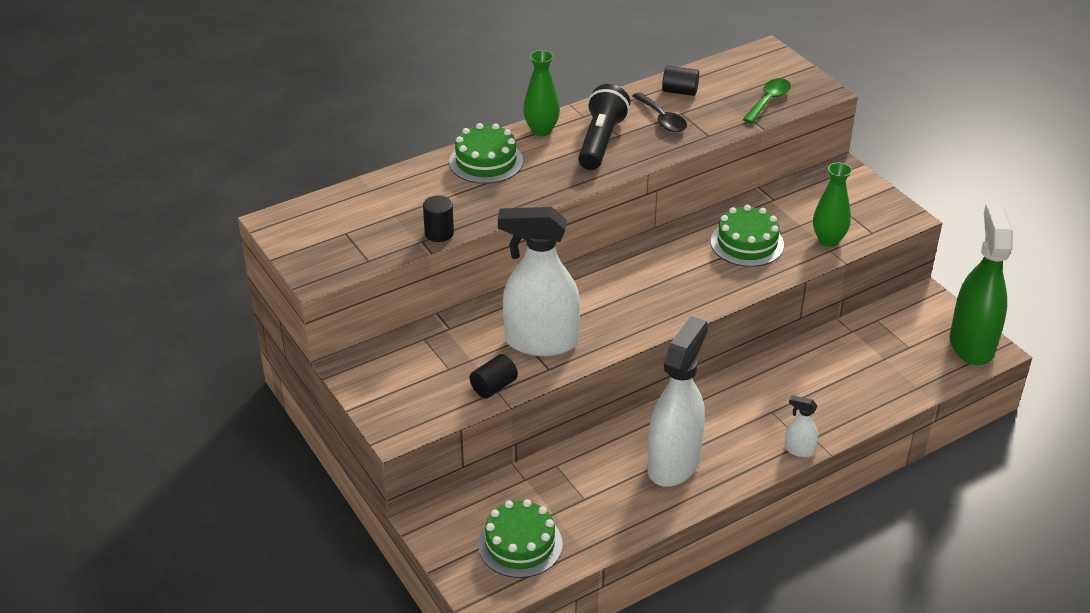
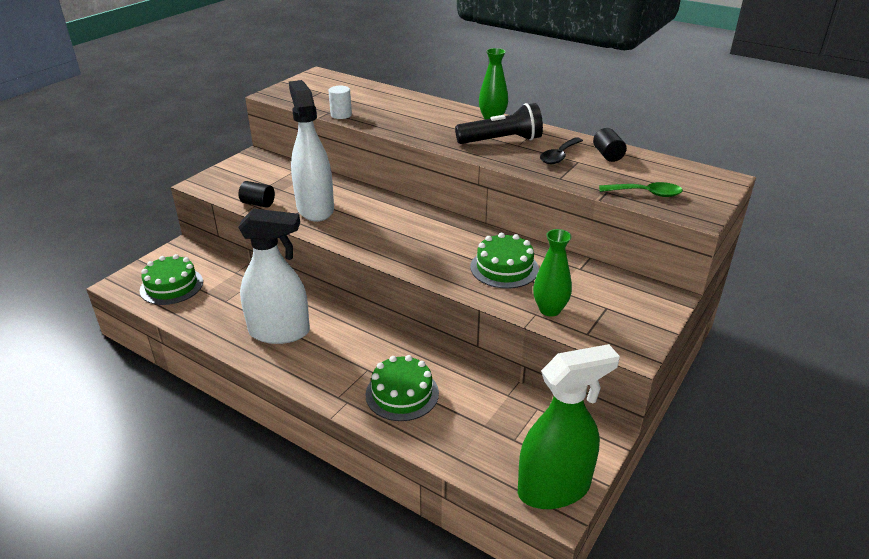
camera: 65 degrees right, 5 degrees down
(439, 233) = (341, 115): black cylinder -> white cylinder
(486, 161) = (435, 111): green cake -> green cake (402, 393)
(799, 450) = (327, 396): white spray bottle -> none

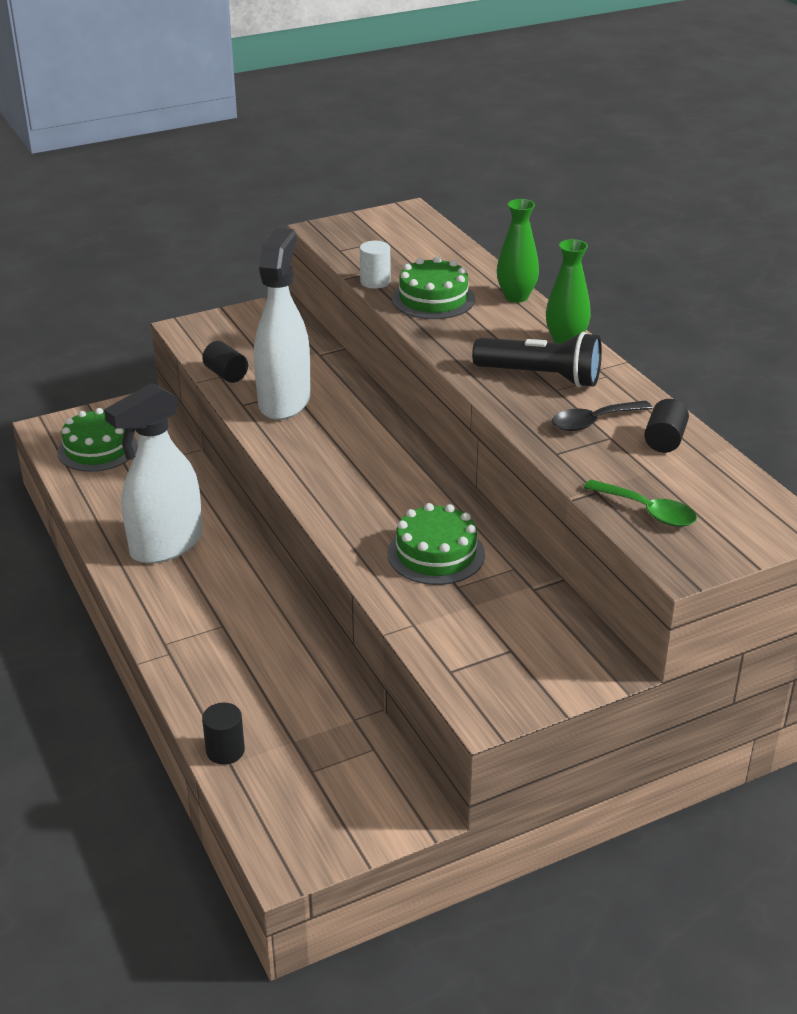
camera: 30 degrees right, 0 degrees up
(280, 332) = (166, 545): white spray bottle -> white spray bottle turned 105 degrees clockwise
(402, 393) = (235, 668): green cake -> green cake (433, 299)
(446, 451) = (225, 751): none -> black cylinder
(549, 310) = (436, 626): green vase -> green vase (516, 297)
(554, 488) = (304, 842): green spray bottle -> none

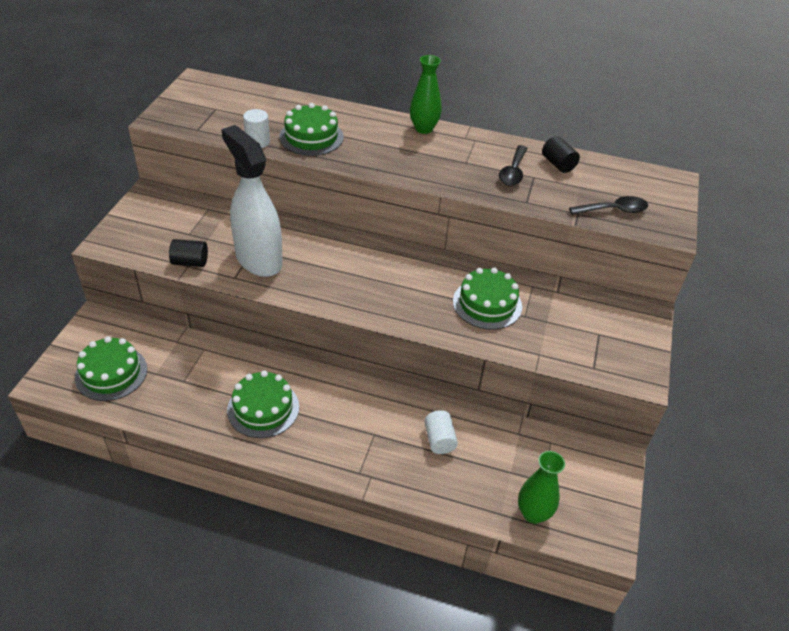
camera: 50 degrees left, 10 degrees up
(166, 545) = (263, 408): white spray bottle -> green cake
(225, 751) = (488, 508): black cylinder -> none
(271, 669) = (439, 440): none -> white cylinder
(516, 297) = (354, 112): green vase -> green vase (533, 513)
(541, 377) = (447, 158): black flashlight -> none
(647, 511) = (613, 210): green spoon -> black spoon

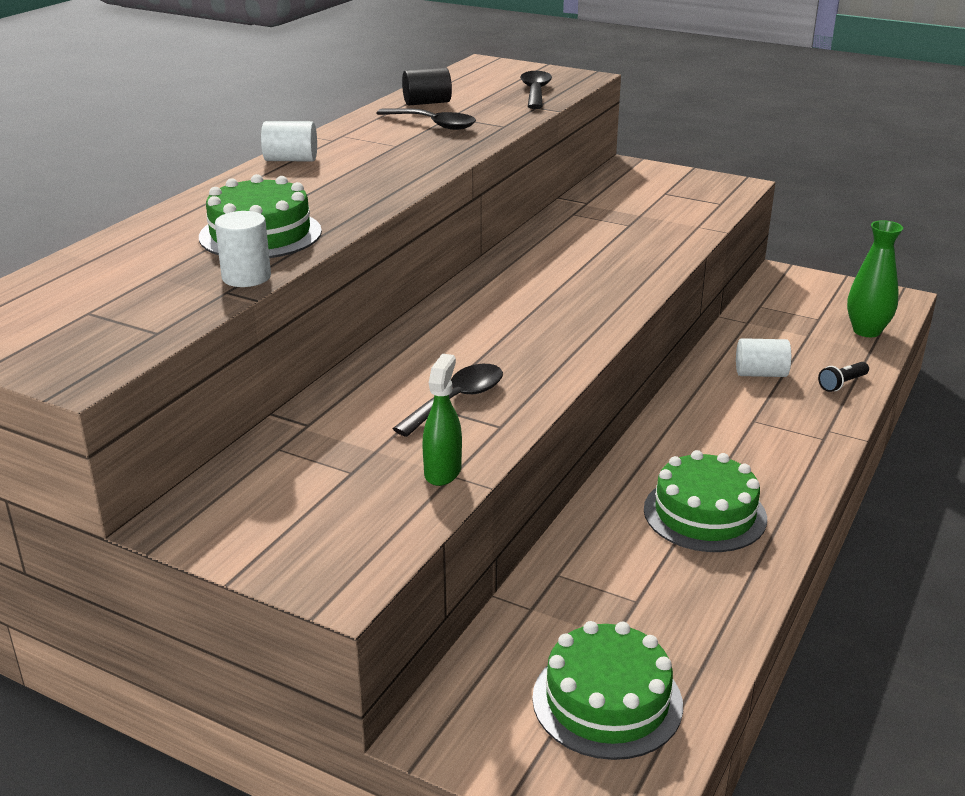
camera: 75 degrees left, 15 degrees down
(190, 262) = (443, 472): black cylinder -> green spray bottle
(258, 259) = (457, 400): white spray bottle -> black spoon
(423, 129) = (291, 160): green vase -> white cylinder
(438, 489) = (842, 384): none -> black flashlight
(487, 304) = (603, 242): green cake -> none

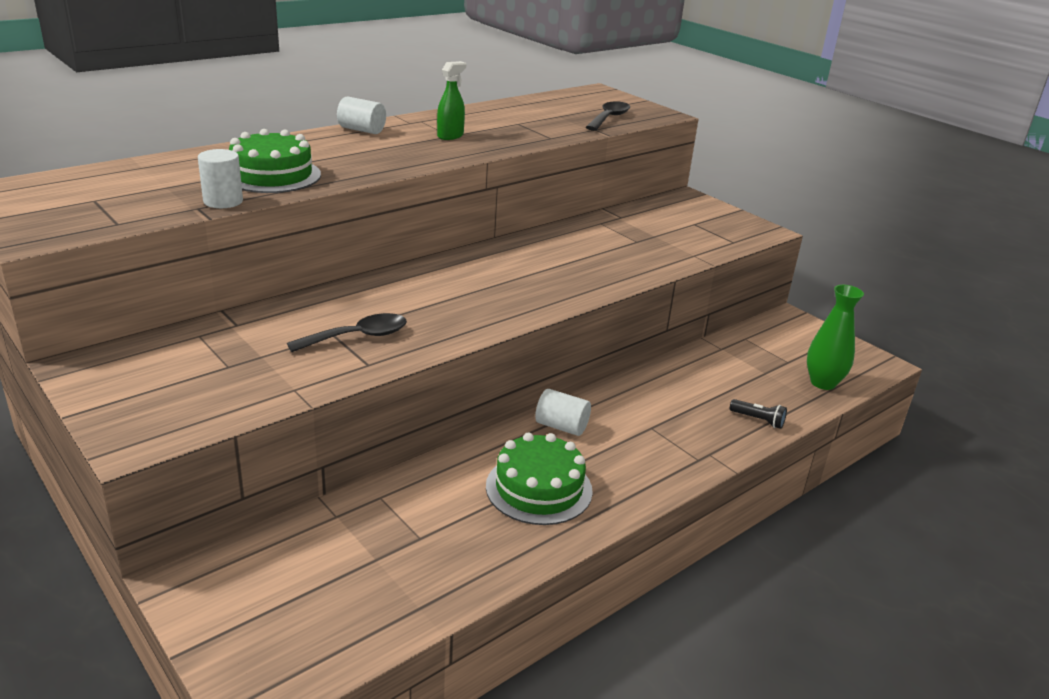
camera: 20 degrees right, 0 degrees up
(427, 103) = (514, 110): black cylinder -> none
(433, 124) = (498, 126): black spoon -> none
(443, 472) = (290, 385): green spray bottle -> green spray bottle (450, 136)
(607, 701) = (324, 605): green cake -> none
(760, 374) = (693, 392): white cylinder -> white cylinder (561, 426)
(842, 384) = (758, 420): black flashlight -> black flashlight turned 135 degrees counterclockwise

